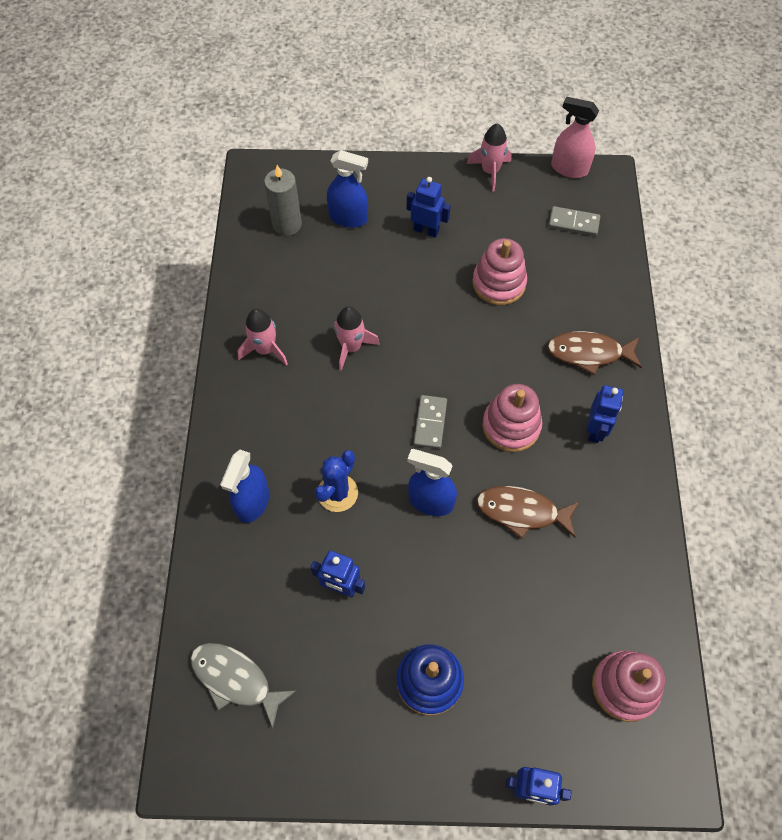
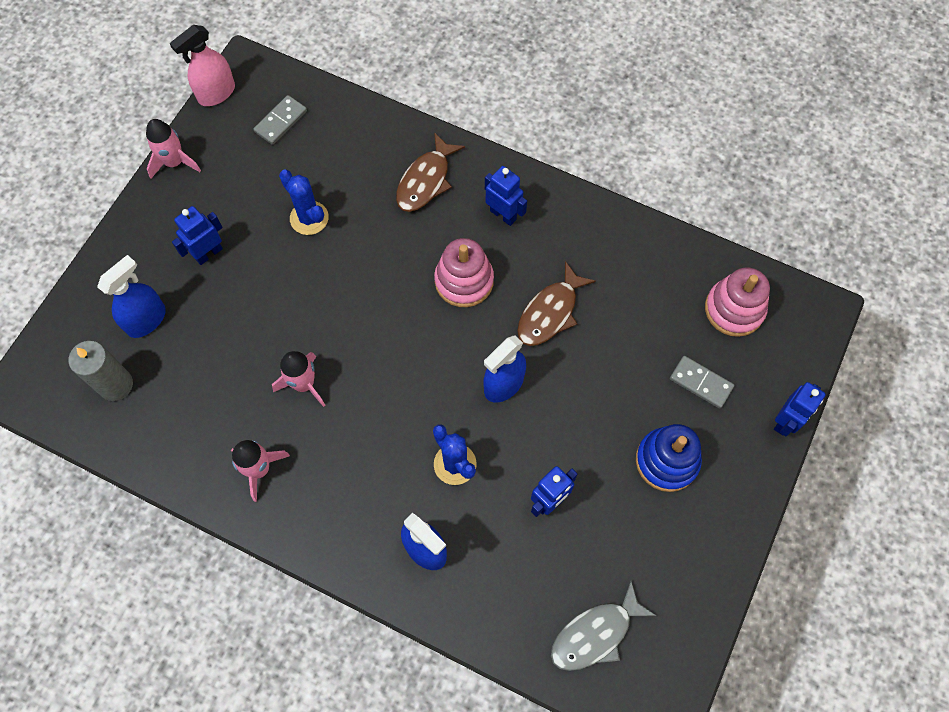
camera: 65 degrees left, 5 degrees up
(430, 423) = (425, 348): grey domino -> grey domino (701, 383)
(498, 283) = (309, 218): pink stacking toy -> blue cactus

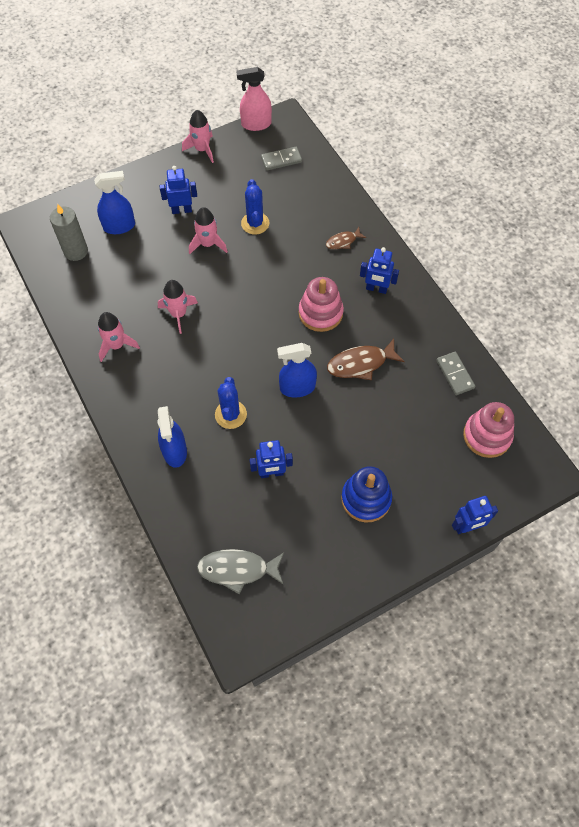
camera: 35 degrees right, 5 degrees down
(273, 277) = (208, 244): none -> pink rocket
(425, 180) = (343, 241): brown fish -> brown fish, size x0.58
(503, 215) = (376, 289): blue robot -> blue robot turned 120 degrees clockwise
(701, 383) = (427, 466): grey domino -> grey domino (455, 374)

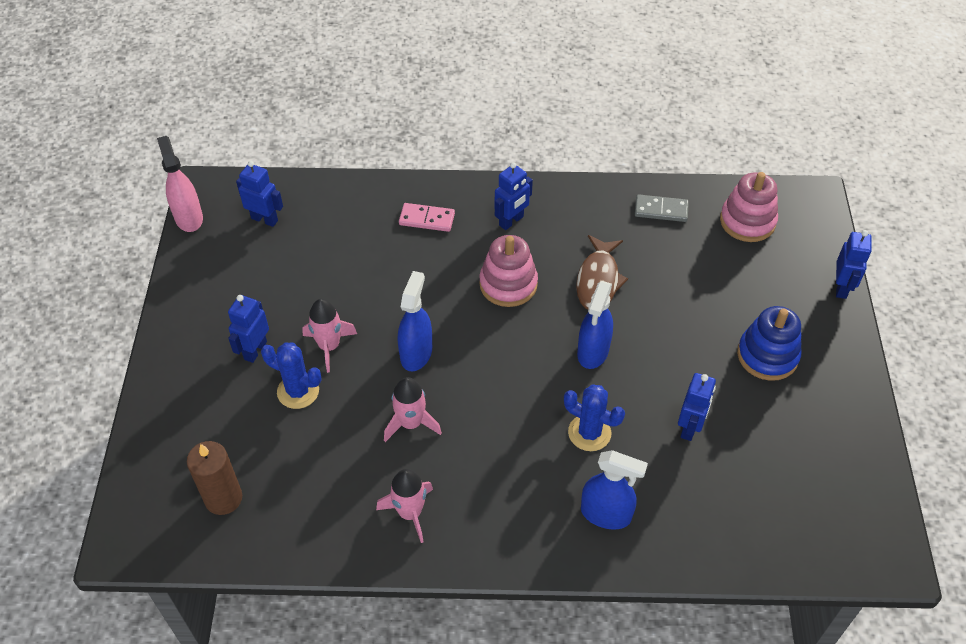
camera: 60 degrees left, 10 degrees down
(76, 251) = (223, 498): grey candle -> brown candle
(119, 226) = (224, 429): blue spray bottle -> blue spray bottle (416, 353)
(202, 149) = (178, 287): pink rocket -> none
(237, 569) = (796, 517): grey fish -> none
(255, 223) = (336, 286): blue cactus -> blue cactus (298, 391)
(256, 124) = (189, 218): pink spray bottle -> pink spray bottle turned 135 degrees clockwise
(281, 160) = (264, 219): grey domino -> blue robot
(343, 241) = (427, 219): brown fish -> pink domino

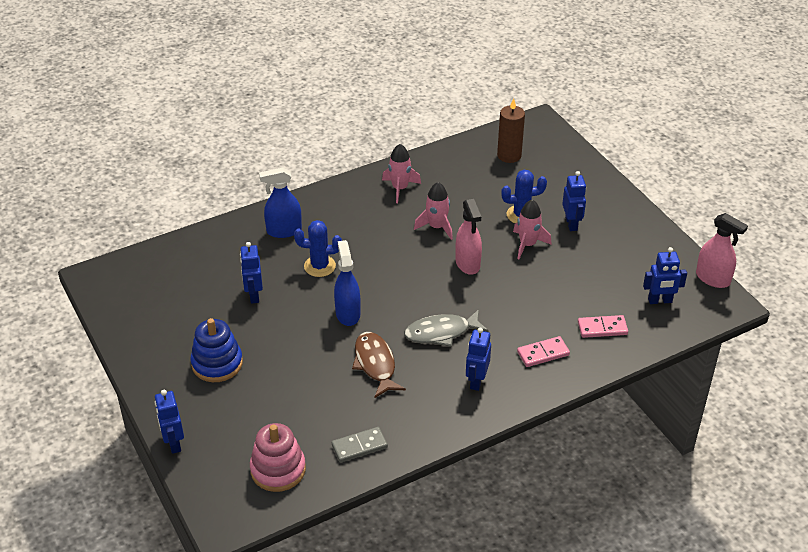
camera: 150 degrees right, 10 degrees down
(348, 218) = (602, 328): none -> pink domino
(416, 353) = (467, 264): blue spray bottle -> pink spray bottle
(508, 284) = (441, 332): pink stacking toy -> grey fish

